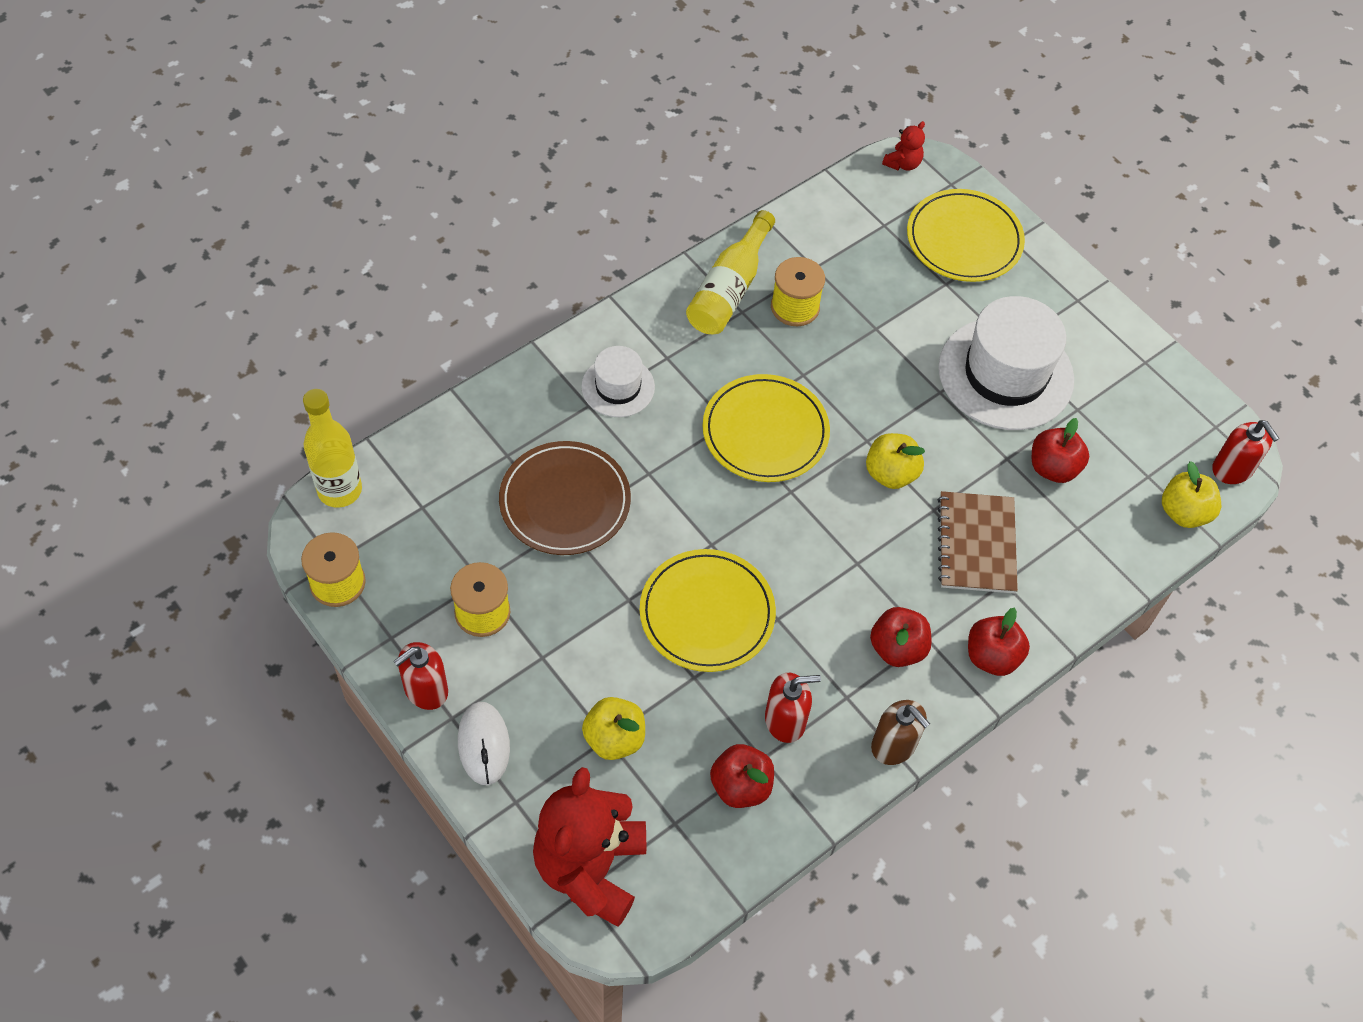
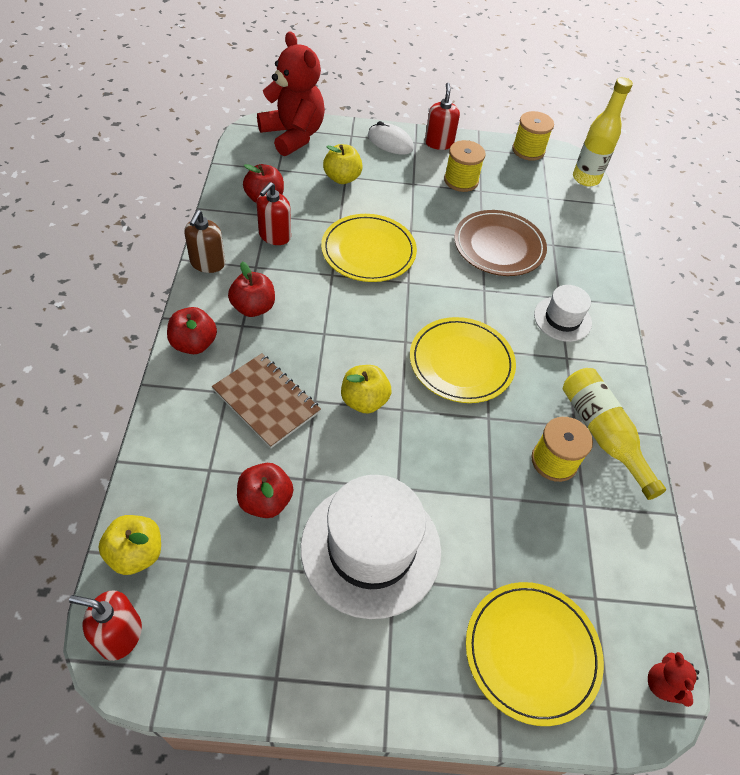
camera: 130 degrees right, 5 degrees down
(894, 745) = (207, 263): brown soap dispenser -> brown soap dispenser turned 75 degrees counterclockwise

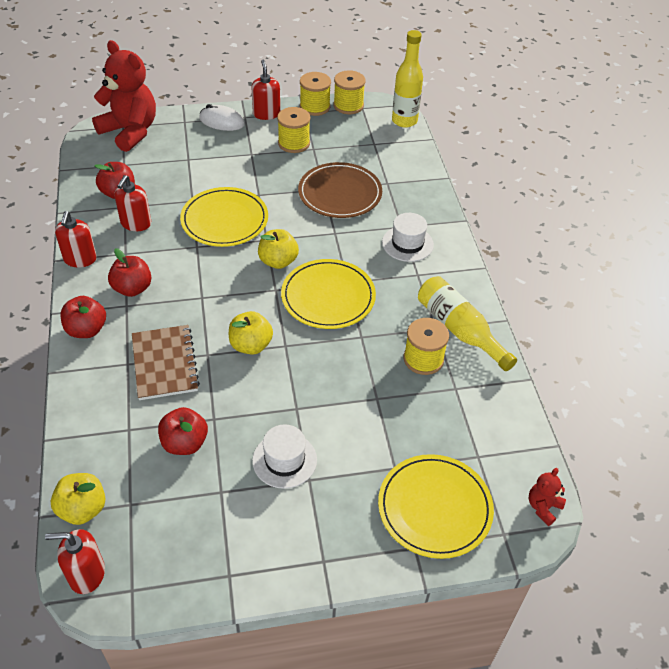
camera: 10 degrees left, 5 degrees down
(207, 263) = (80, 259): brown soap dispenser -> red soap dispenser
(266, 401) = (164, 363): brown notebook -> brown notebook turned 45 degrees clockwise
(342, 178) = (185, 161): yellow apple -> yellow apple (278, 261)
(371, 548) = (284, 460): white hat -> white hat, size x0.53
(492, 145) = (315, 107): none -> yellow spool
(663, 685) = (543, 507): red teddy bear -> red teddy bear turned 60 degrees clockwise

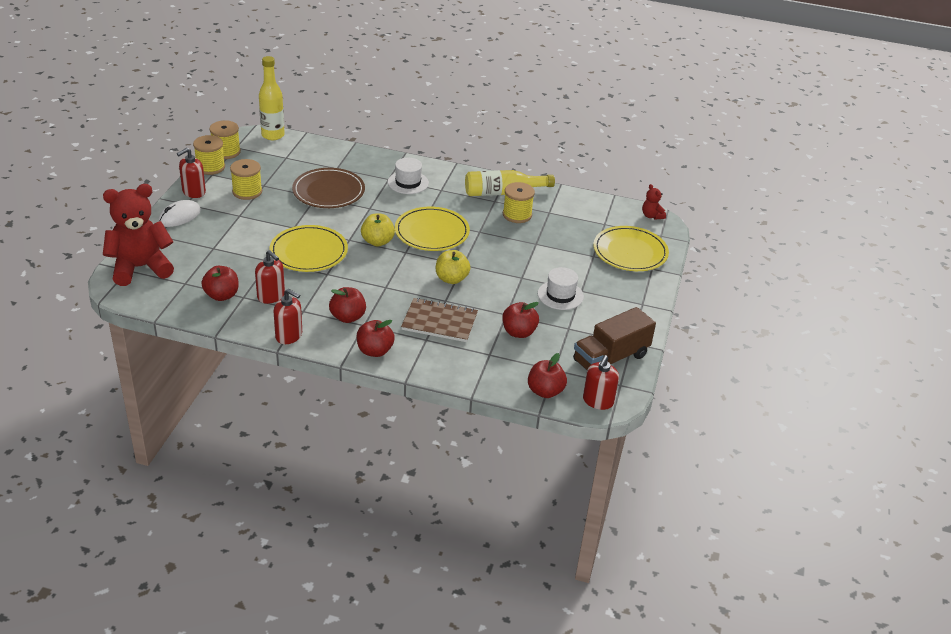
camera: 65 degrees left, 10 degrees down
(83, 509) = (545, 391): yellow apple -> red apple
(182, 560) = (610, 358): none -> brown truck
(266, 114) = (193, 192): red soap dispenser -> red soap dispenser turned 60 degrees counterclockwise

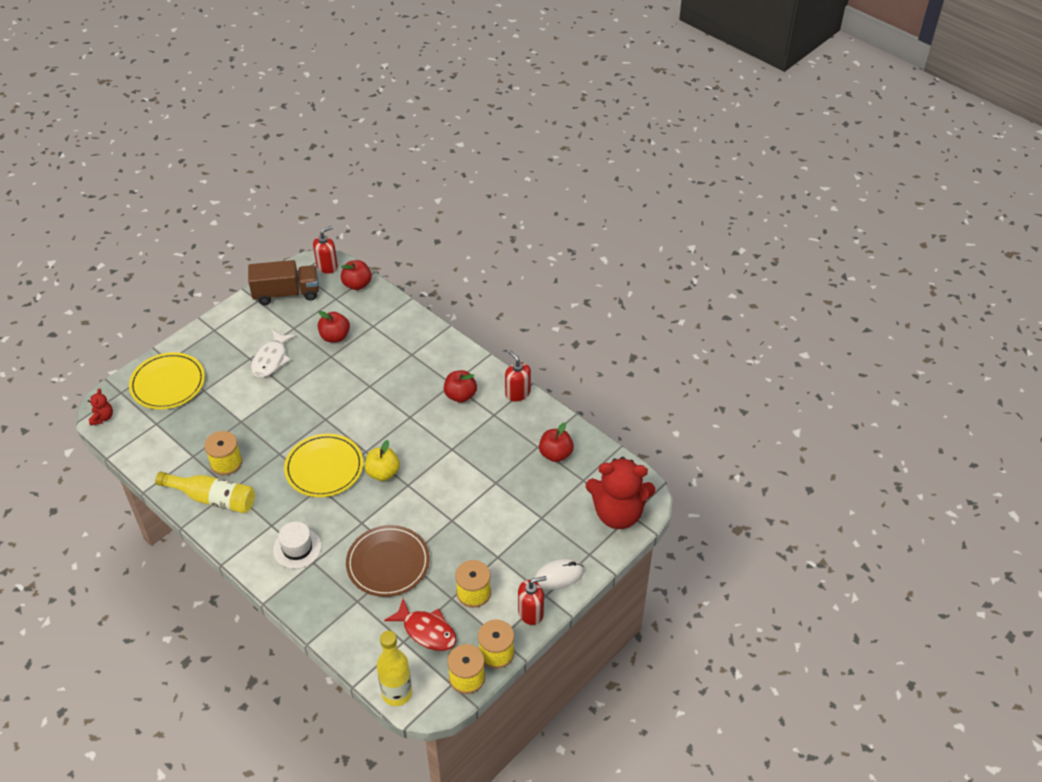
camera: 150 degrees left, 10 degrees up
(271, 165) = (426, 631): none -> red fish
(271, 296) = (513, 439): red soap dispenser -> none
(309, 252) = (454, 481): yellow plate -> none
(375, 351) = (458, 357): red apple -> none
(439, 322) = (389, 366): brown notebook -> none
(451, 279) = (347, 406): yellow apple -> none
(560, 295) = (271, 359): white hat -> white fish

